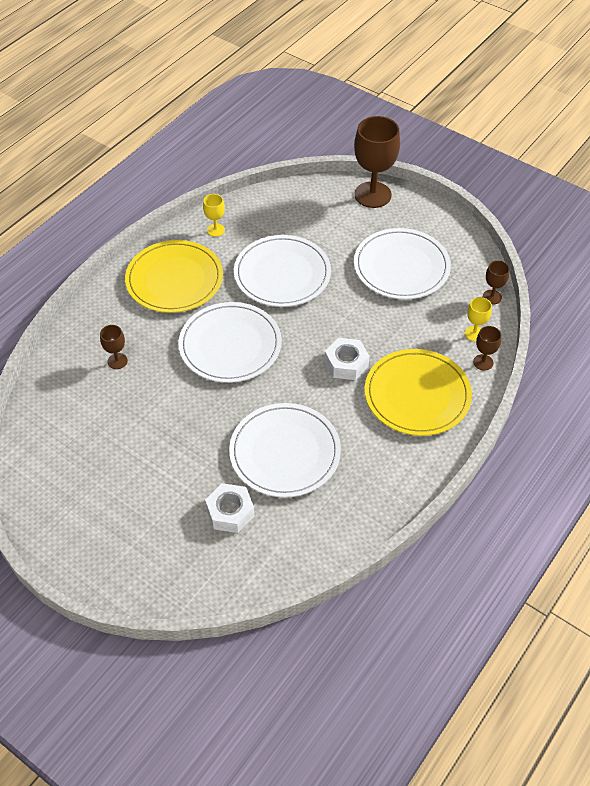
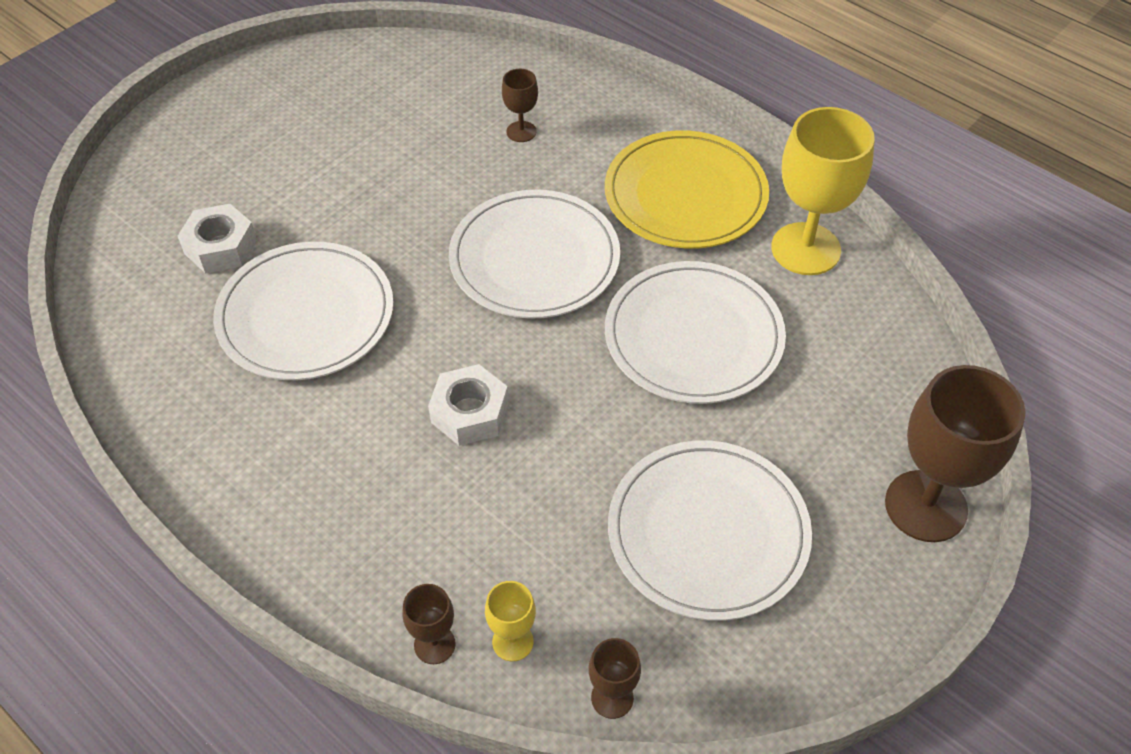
camera: 95 degrees right, 0 degrees up
(215, 230) = (805, 249): yellow goblet -> yellow goblet, size x2.11
(417, 395) = (378, 514): yellow plate -> none

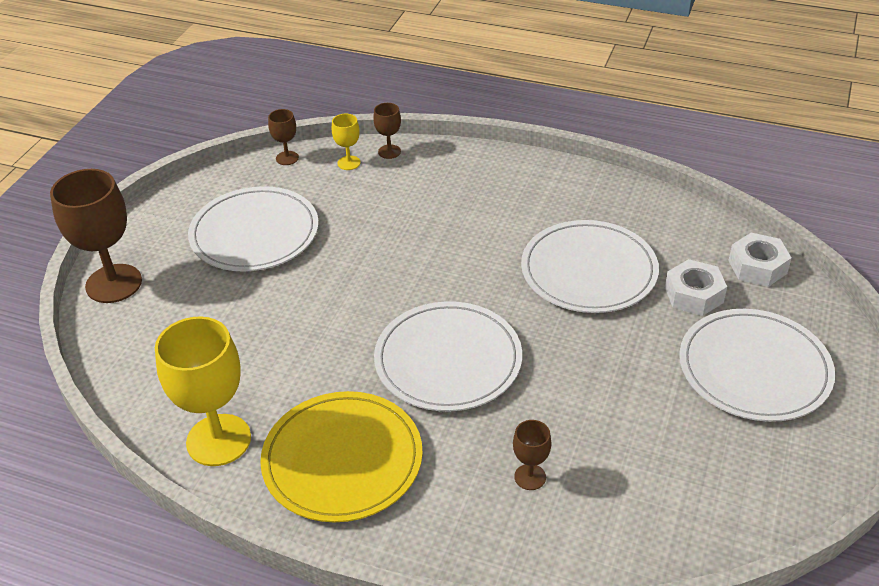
camera: 160 degrees right, 10 degrees down
(469, 413) = (434, 249): white nut -> white nut (757, 267)
(693, 336) = (297, 340): white plate -> white plate (754, 368)

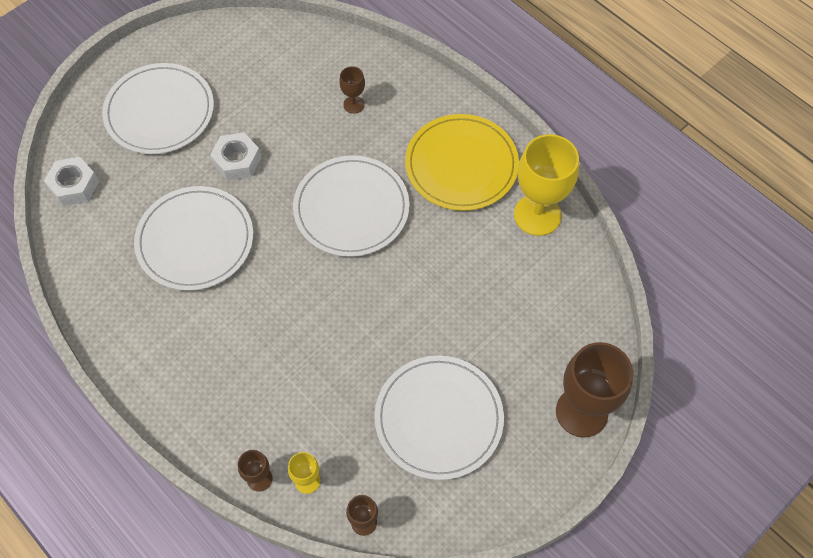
camera: 155 degrees left, 20 degrees up
(694, 295) = (141, 183): white nut -> white nut (237, 161)

